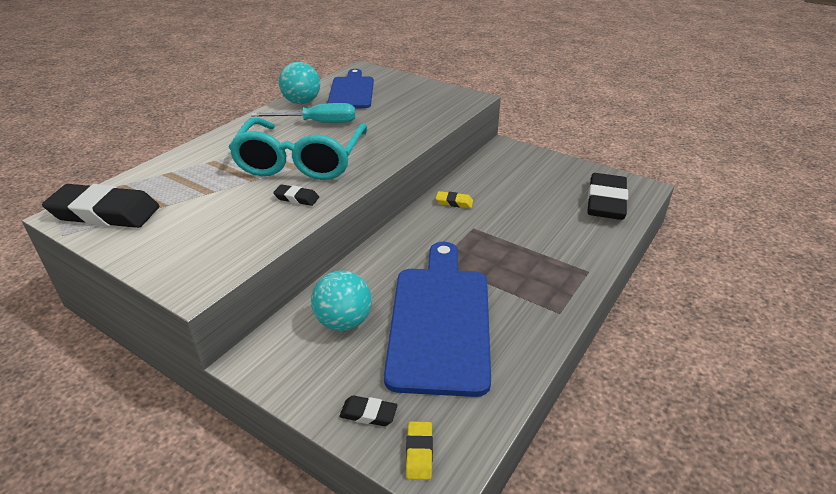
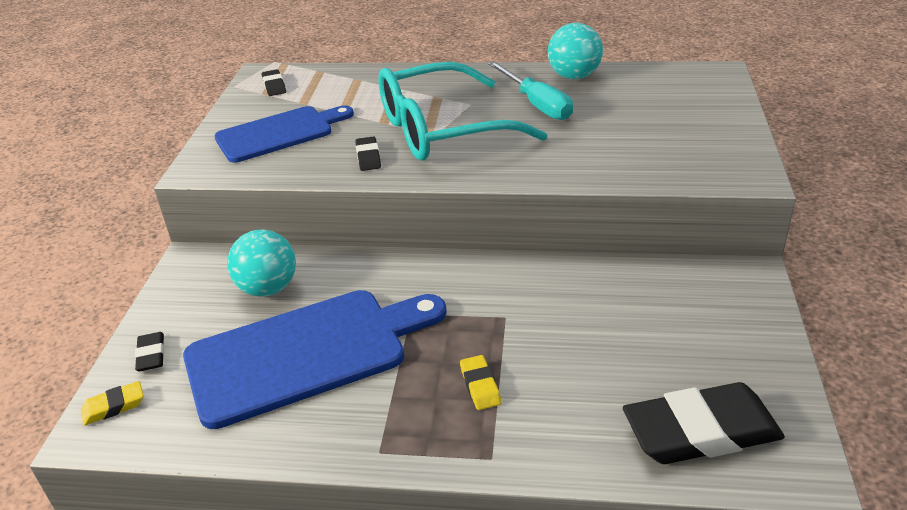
camera: 65 degrees right, 0 degrees up
(105, 213) = (274, 86): black eraser -> black eraser, size x0.45
(352, 91) = (643, 91): blue cutting board -> blue cutting board (279, 133)
(454, 202) = (548, 281): yellow eraser -> yellow eraser (480, 386)

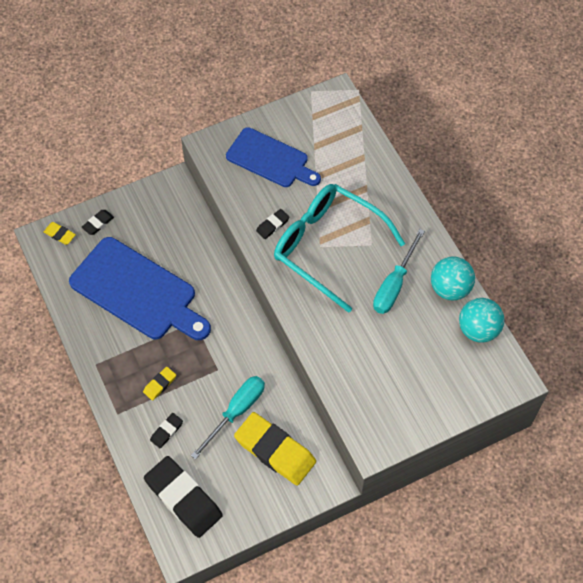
camera: 55 degrees right, 25 degrees up
(268, 288) = (174, 239): turquoise ball -> turquoise ball (478, 329)
(274, 86) = (325, 114): black eraser -> black eraser (166, 431)
(586, 321) = (236, 412): none -> turquoise screwdriver
(673, 306) = (275, 451): none -> yellow eraser

